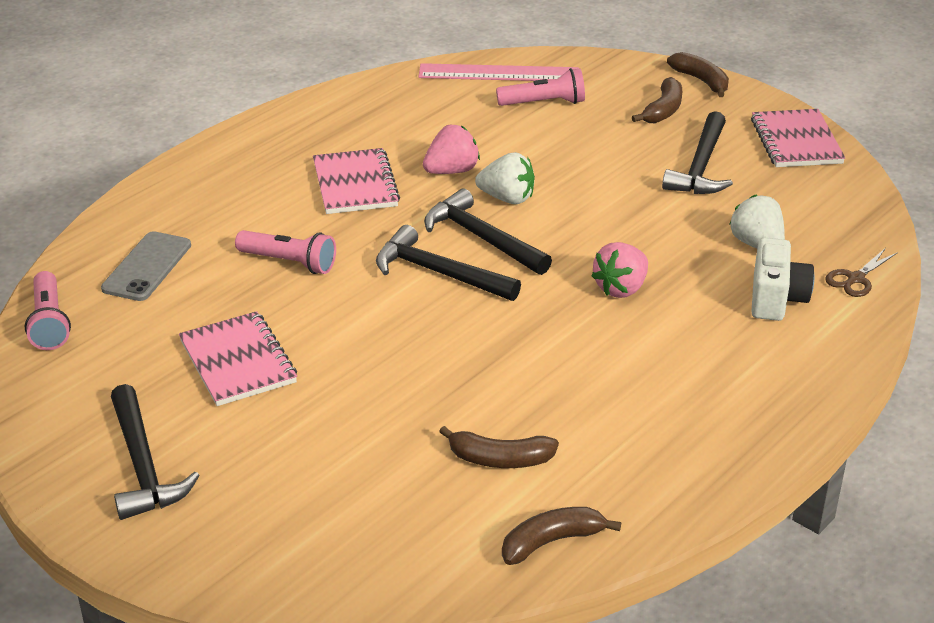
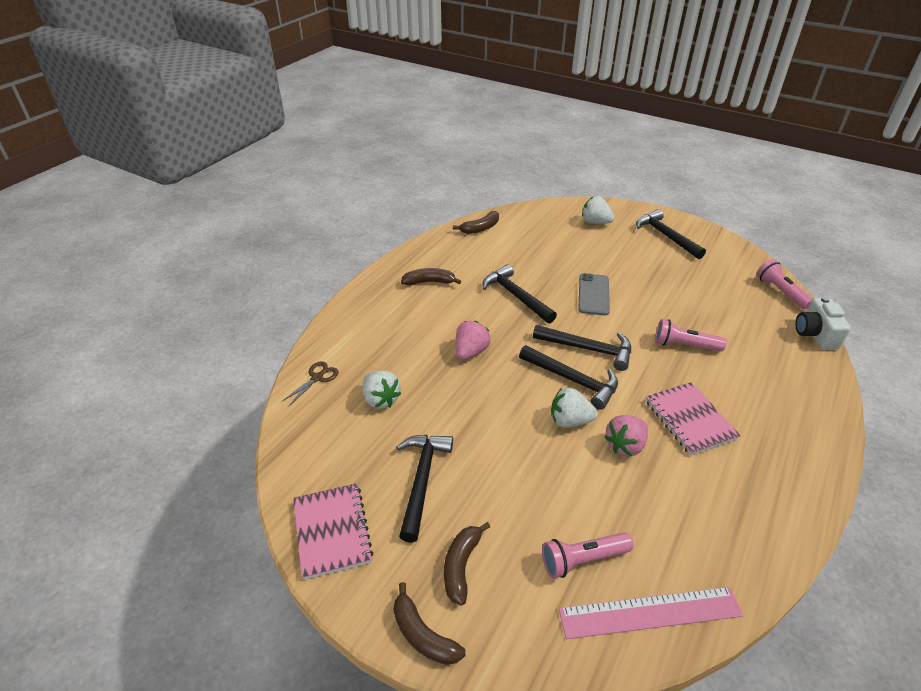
camera: 170 degrees right, 5 degrees up
(147, 267) = (766, 332): grey phone -> grey phone (593, 294)
(238, 362) = (663, 283): pink notebook -> none
(271, 526) = (595, 222): none -> white strawberry
(500, 459) = (512, 254): brown banana -> brown banana (429, 282)
(522, 368) = (516, 296): none -> black hammer
(776, 299) = (372, 356): white camera -> white camera (815, 334)

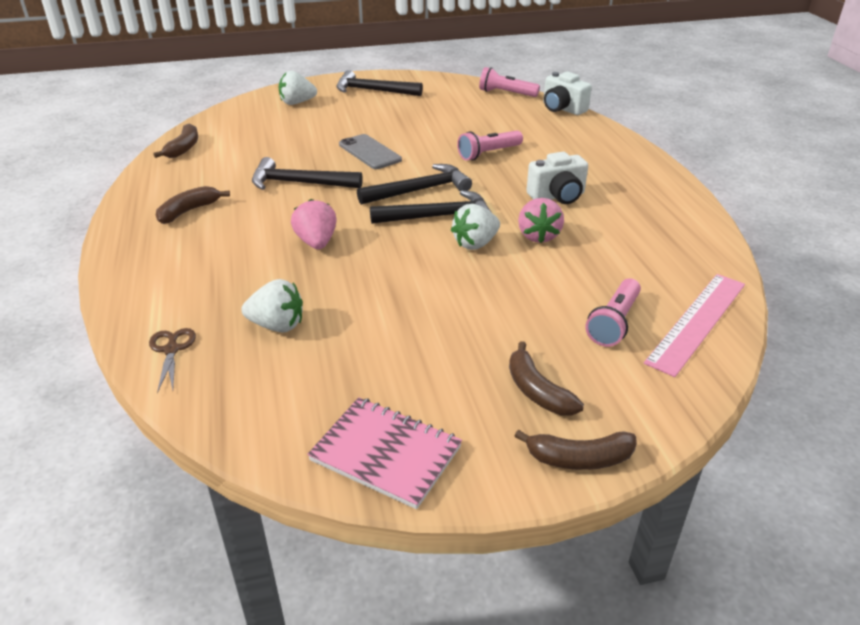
camera: 45 degrees left, 5 degrees down
(422, 480) = (414, 358): black hammer -> none
(689, 420) = (557, 196): pink notebook -> white camera

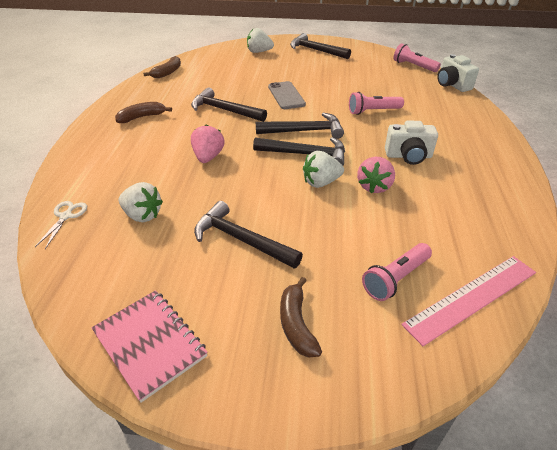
camera: 20 degrees right, 5 degrees up
(171, 350) = (66, 216): brown scissors -> white scissors
(421, 324) = (241, 239): none -> black hammer
(579, 459) = (295, 400): brown banana -> none

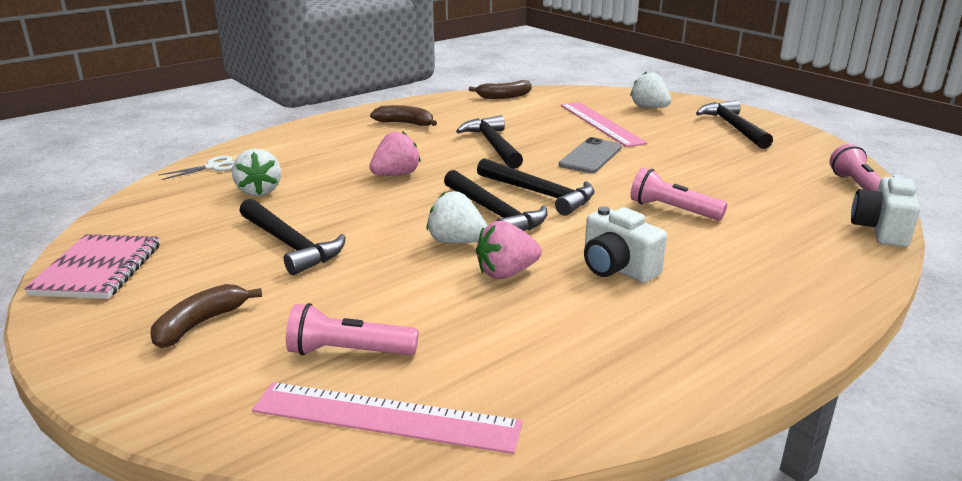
camera: 45 degrees right, 15 degrees down
(241, 239) = (290, 245): black hammer -> black hammer turned 150 degrees clockwise
(254, 71) = (601, 123): none -> pink ruler

